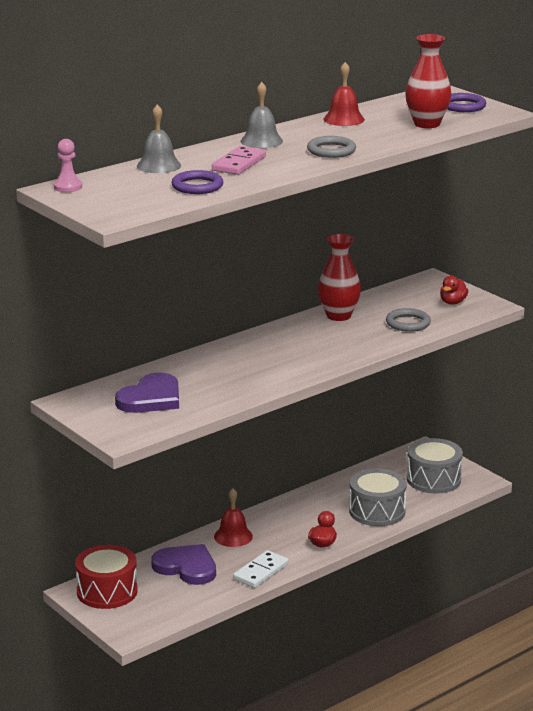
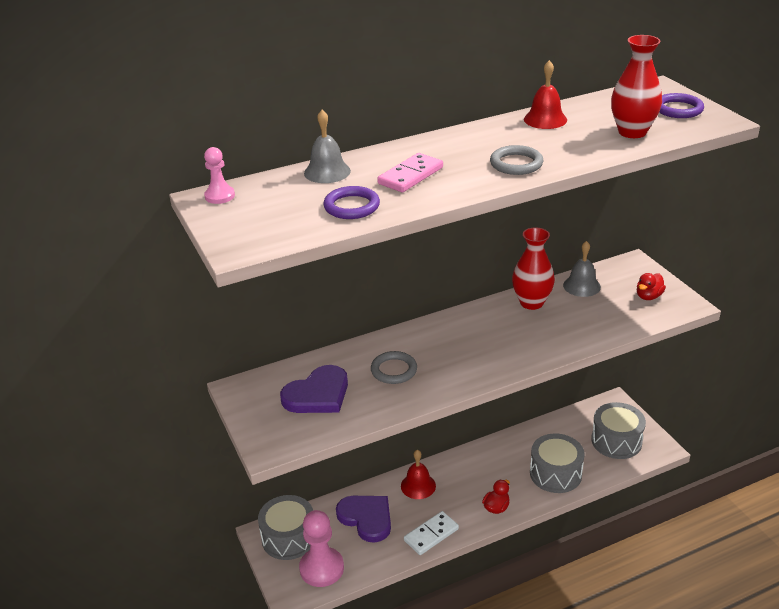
camera: 15 degrees right, 10 degrees up
(107, 591) = (289, 538): red drum -> grey drum
(153, 610) = (321, 568): none -> pink pawn
(261, 141) = (448, 144): grey bell -> grey bell (581, 286)
(408, 323) = (597, 320): grey ring -> grey ring (394, 370)

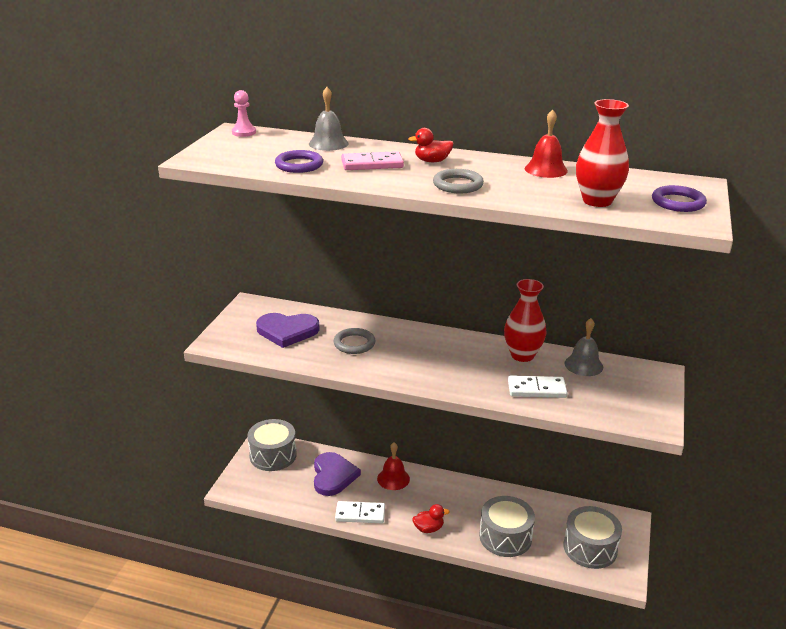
camera: 40 degrees right, 5 degrees down
(321, 568) = (267, 486): pink pawn -> none
(581, 325) = (536, 389): none -> white domino
(648, 296) = (630, 401): red duck -> red duck (432, 161)

